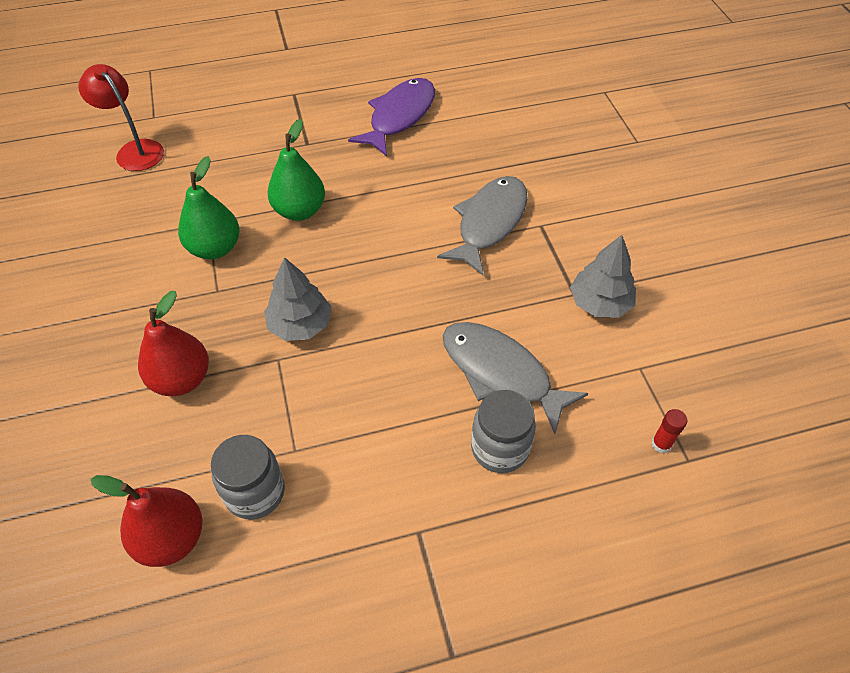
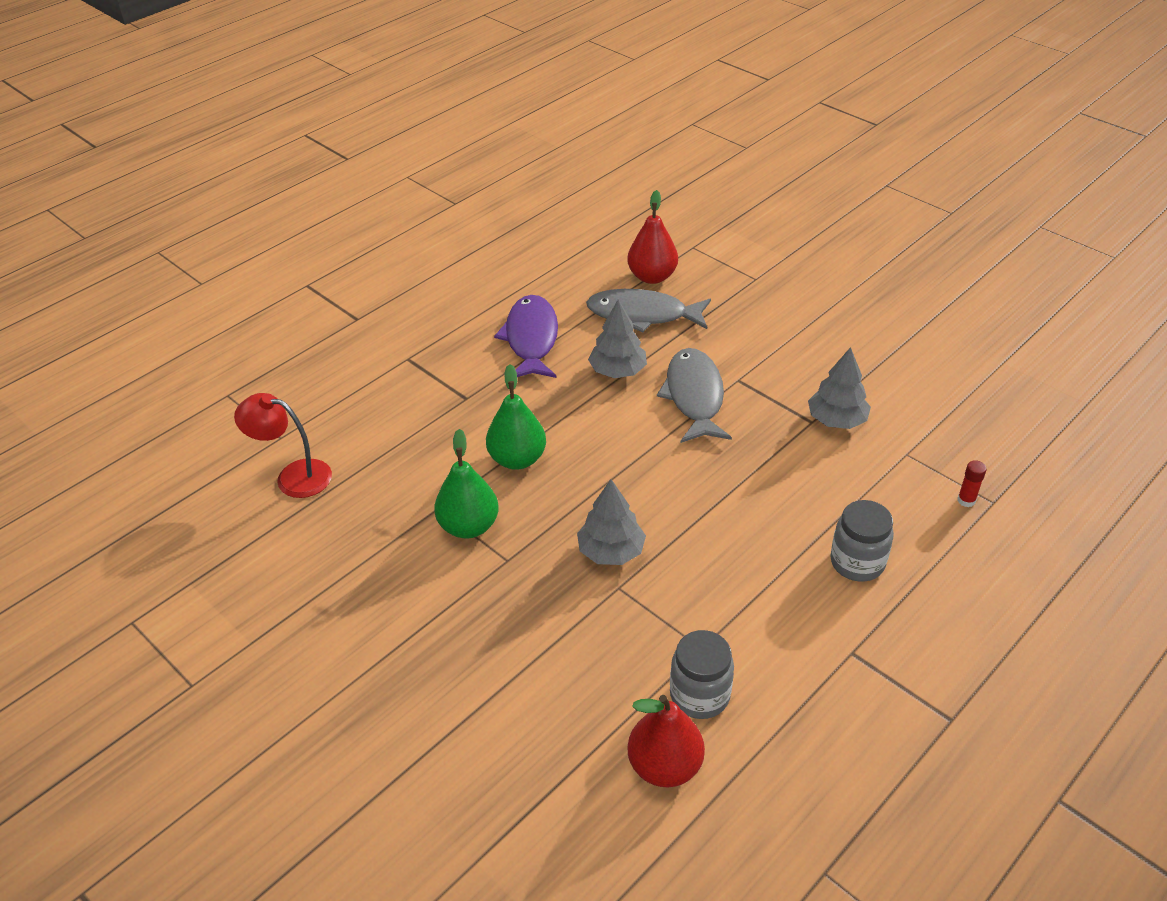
camera: 30 degrees left, 10 degrees down
(182, 379) = (549, 646): red pear -> red pear (652, 277)
(444, 173) = (618, 371): none -> grey tree
(501, 373) = (808, 508): grey fish -> grey fish (643, 315)

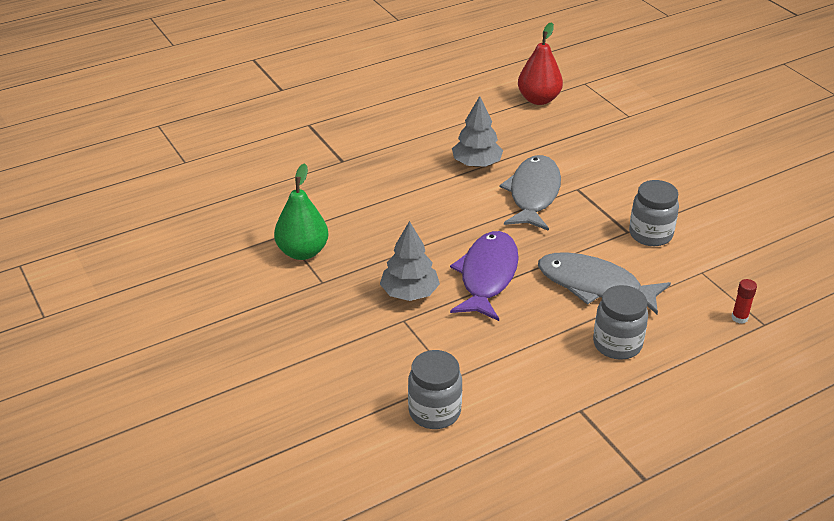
camera: 15 degrees right, 5 degrees down
(293, 476) = (182, 190): red lamp -> none
(517, 459) = (364, 212): green pear -> none
(531, 339) = (415, 128): purple fish -> purple fish (487, 276)
(643, 315) = (517, 126): grey fish -> grey fish (594, 285)
(664, 766) = (381, 455): red pear -> none
(836, 420) = (650, 234): grey tree -> grey jar

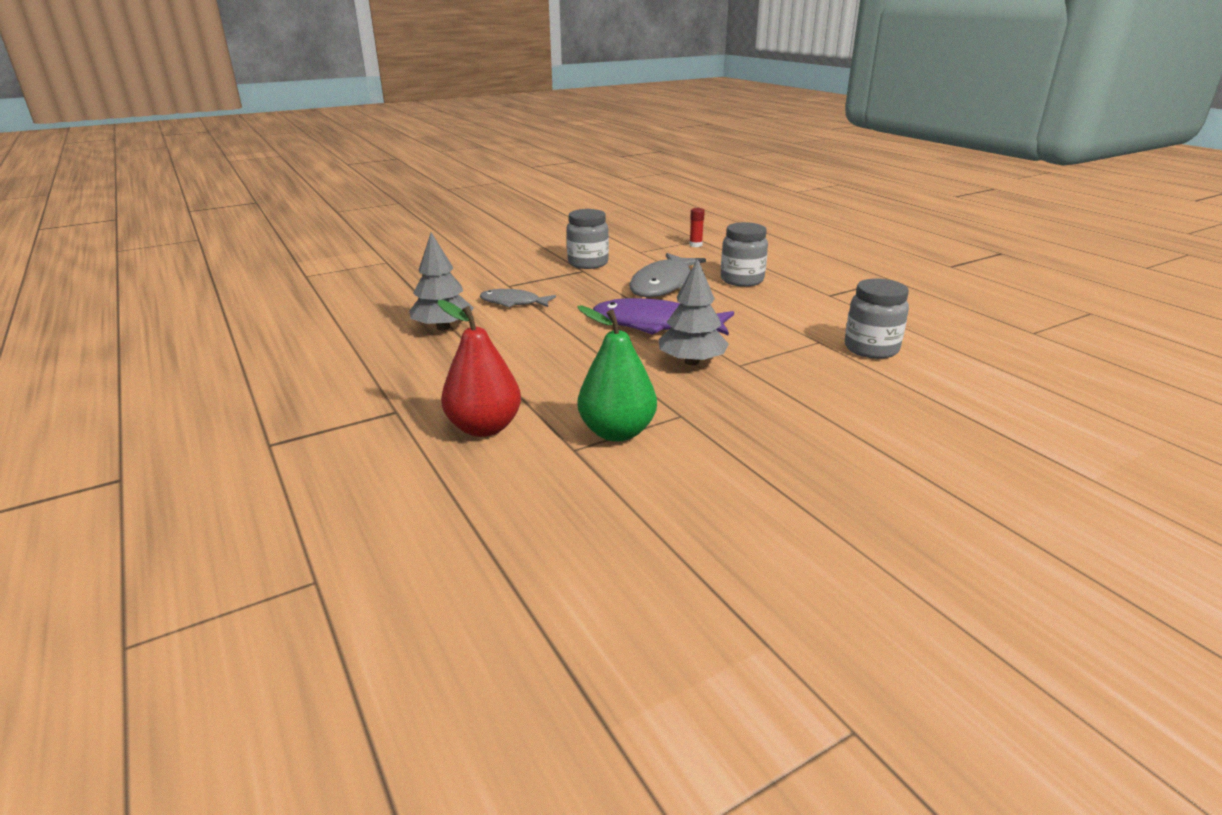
camera: 90 degrees left, 10 degrees down
(533, 194) = (513, 303): grey fish -> grey fish, size x0.58
(538, 99) = (323, 296): red pear -> red pear (484, 427)

